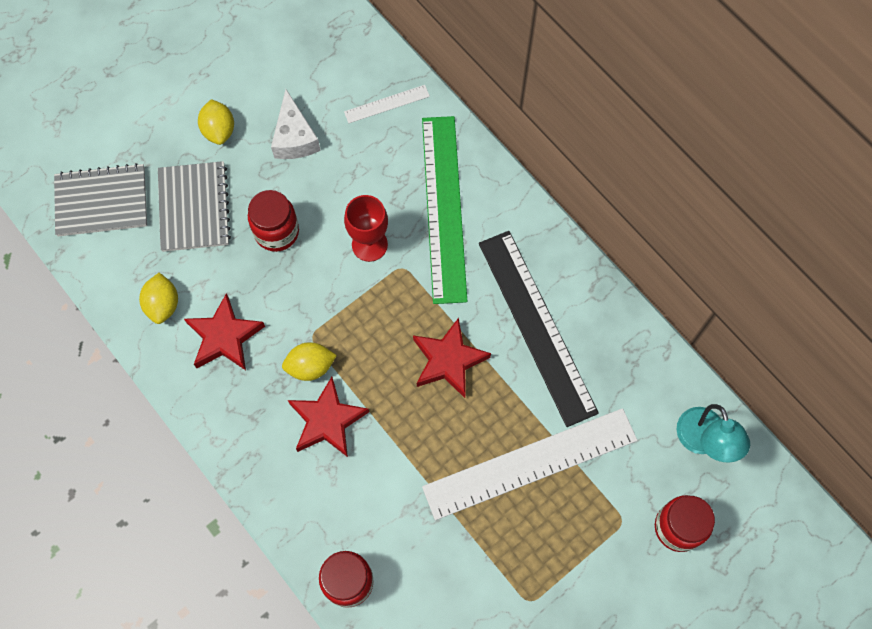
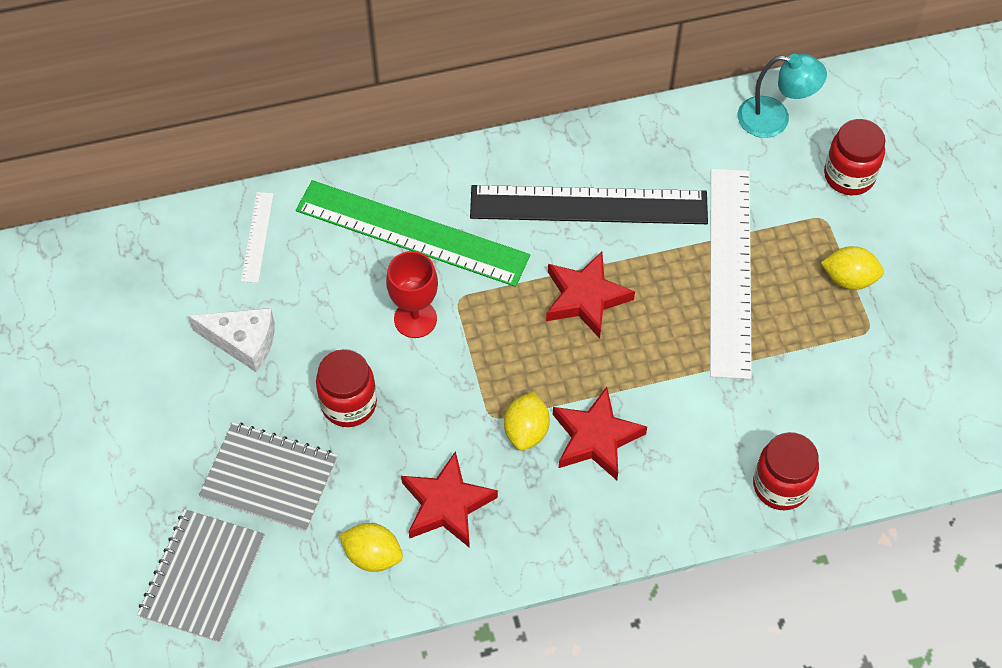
camera: 65 degrees left, 10 degrees down
(219, 130) = (186, 416): yellow lemon -> yellow lemon (849, 279)

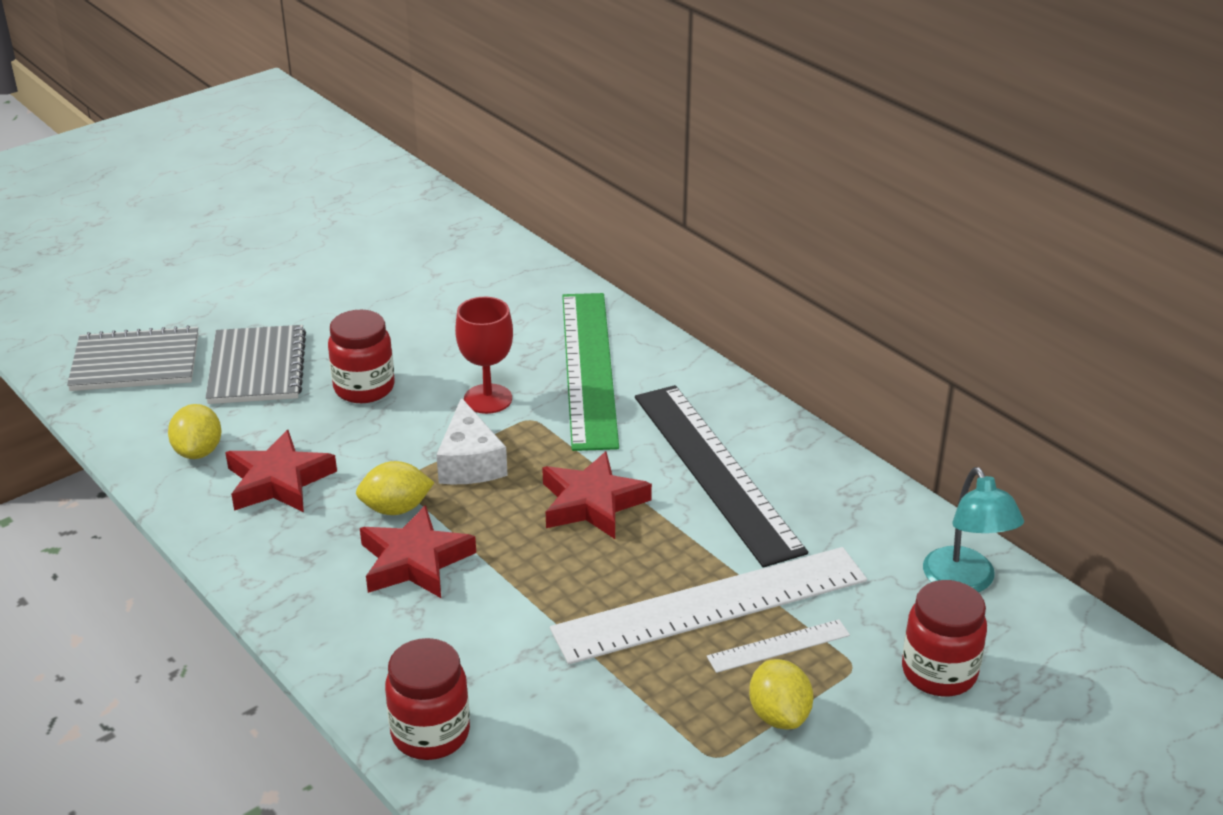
camera: 65 degrees right, 25 degrees down
(243, 342) = (397, 311): white cheese -> white cheese (470, 462)
(257, 237) = (518, 285): white ruler -> white ruler (778, 646)

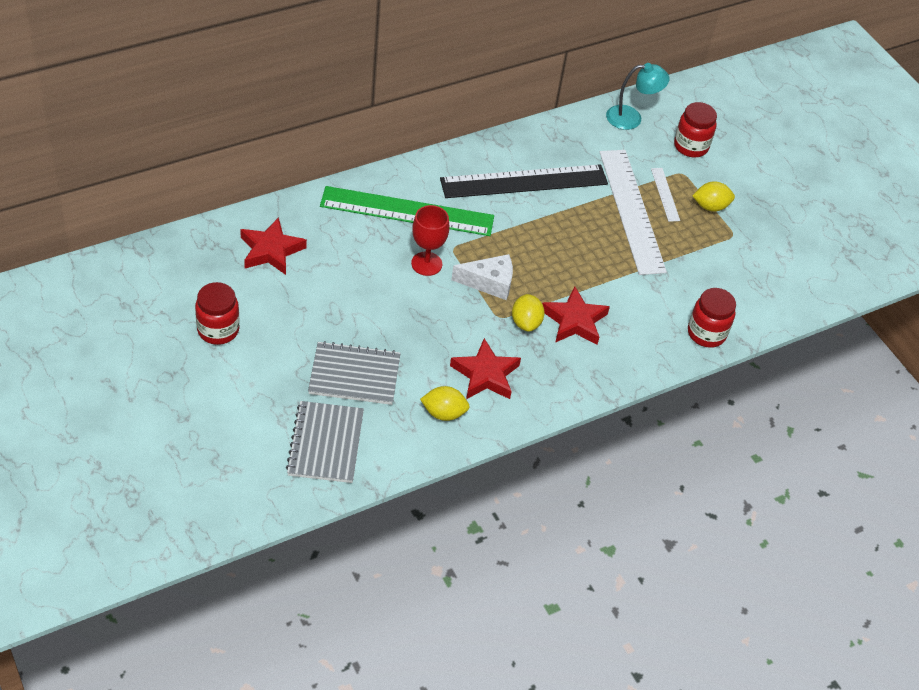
camera: 85 degrees left, 15 degrees up
(364, 388) = (396, 321): red jar -> red jar (218, 330)
(592, 503) = (540, 237): red star -> red star (271, 250)

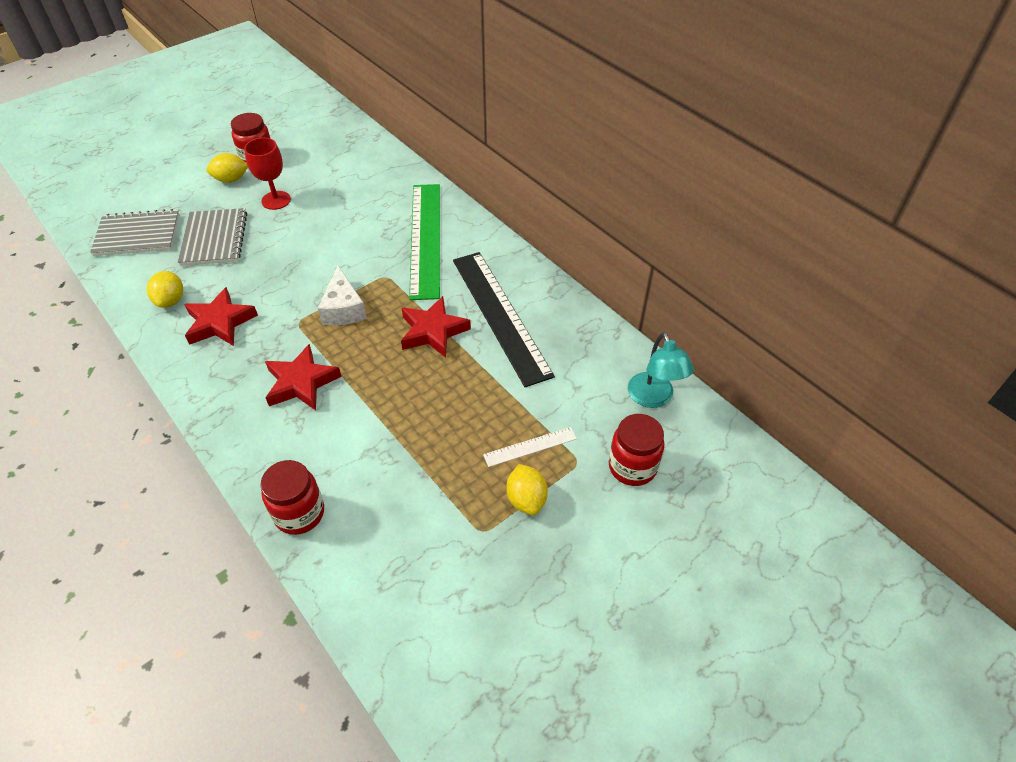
camera: 85 degrees right, 0 degrees up
(271, 250) = (352, 170): red star -> red star (433, 331)
(426, 264) = (359, 262): red goblet -> red goblet (276, 200)
(526, 322) = (293, 343): yellow lemon -> yellow lemon (231, 179)
(632, 210) = (489, 415): white ruler -> none

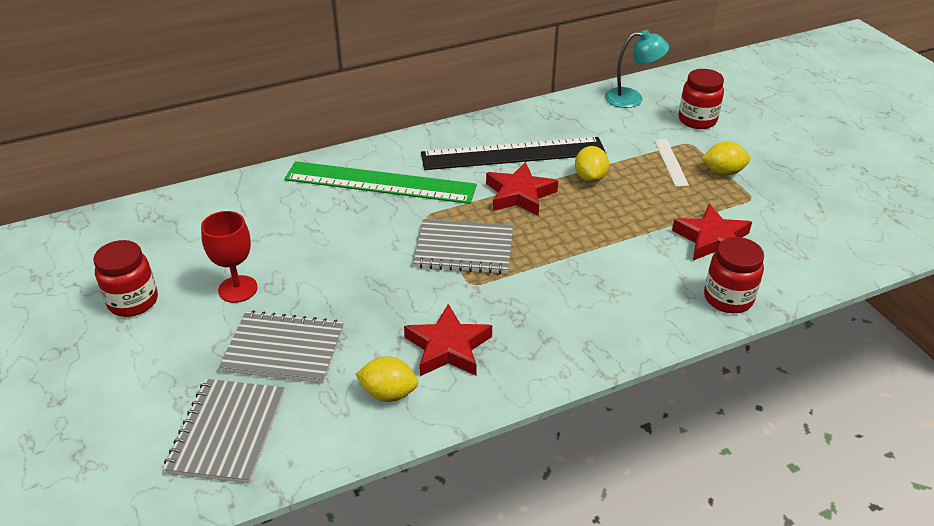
camera: 75 degrees left, 10 degrees down
(231, 179) = (161, 330): yellow lemon -> yellow lemon (590, 177)
(301, 382) = (563, 287): red star -> red star (712, 239)
(343, 308) = (464, 249): white cheese -> grey notebook

